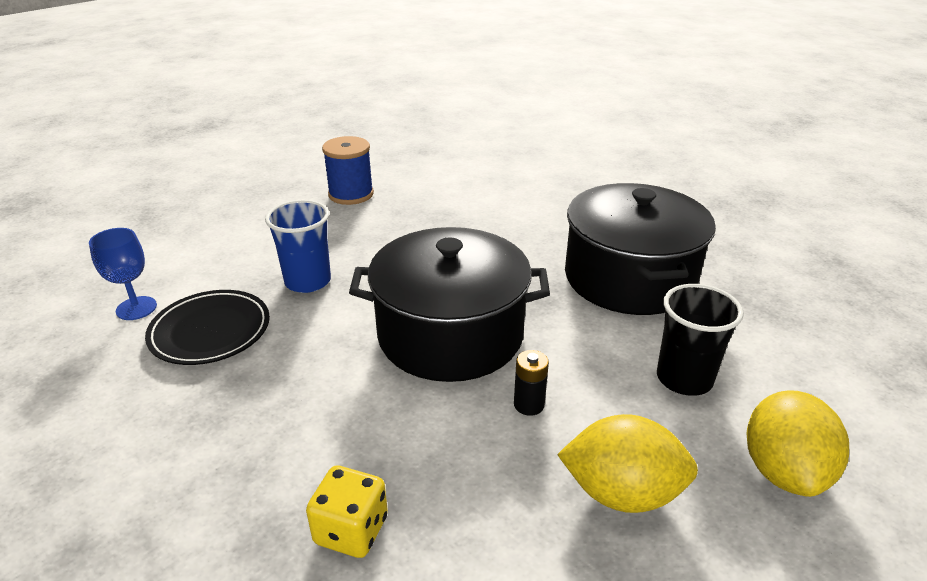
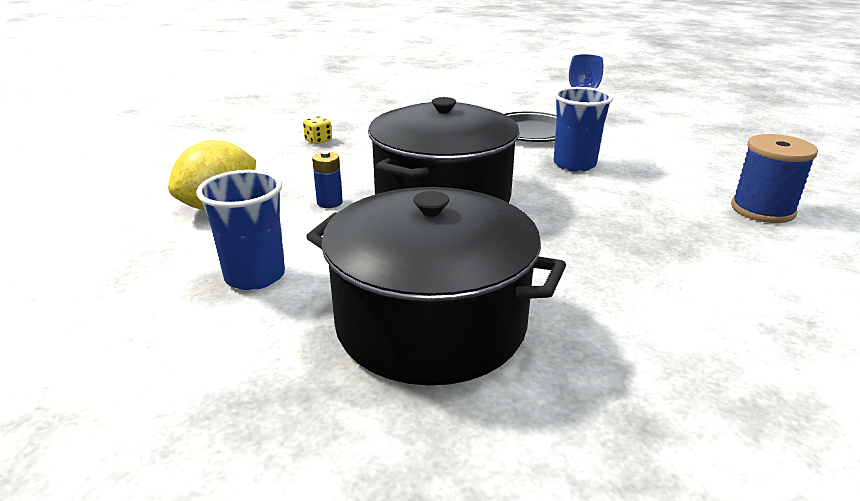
camera: 120 degrees right, 5 degrees down
(351, 530) = (318, 141): yellow dice -> yellow dice, size x0.65
(529, 405) = (329, 202): black battery -> blue battery
(684, 379) = (255, 276): black cup -> blue cup
(783, 471) = (123, 270): yellow lemon -> none

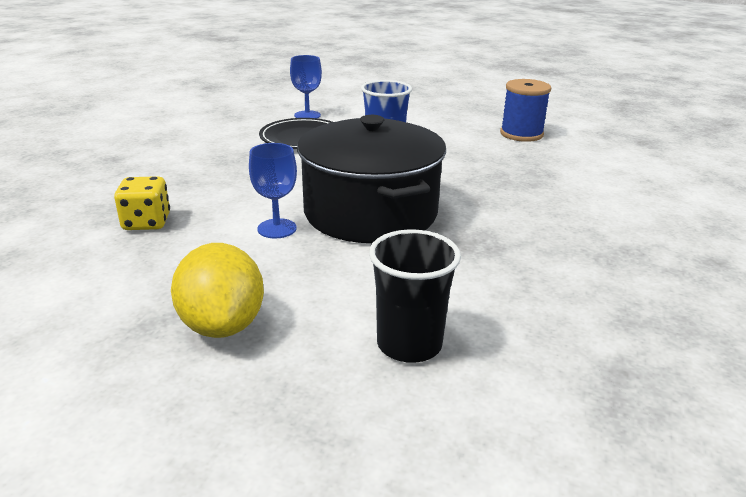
camera: 55 degrees left, 0 degrees up
(255, 276) = (409, 344): blue cup -> black cup
(318, 141) = (146, 222): yellow dice -> yellow dice, size x1.55
(329, 202) = (307, 262): blue battery -> none
(365, 176) = (277, 228): none -> blue goblet
(431, 323) = (562, 286): black pot -> none

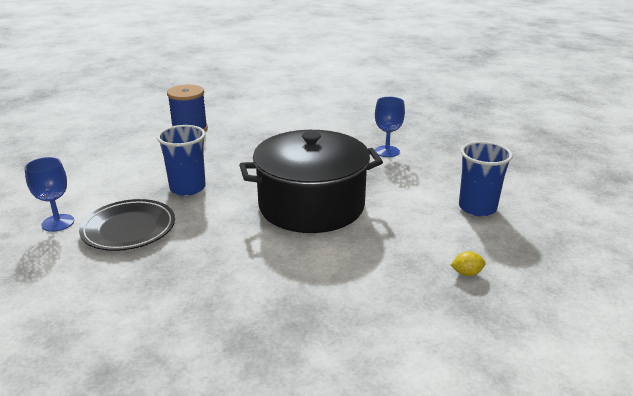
camera: 80 degrees left, 0 degrees up
(146, 222) = (302, 324): yellow dice -> none
(222, 325) = (466, 273): yellow lemon -> yellow lemon, size x0.40
(277, 228) = (329, 249): blue goblet -> blue goblet (387, 151)
(409, 344) = (477, 208): black cup -> blue cup

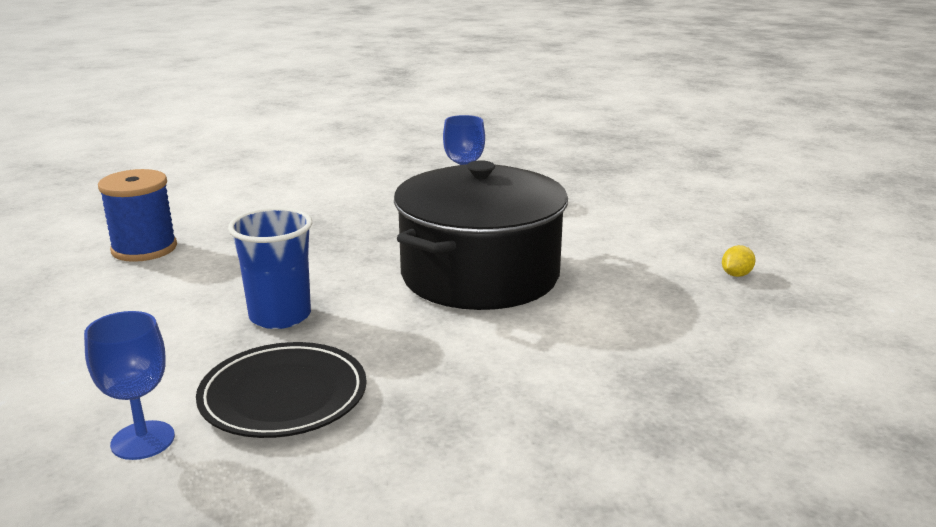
camera: 40 degrees left, 5 degrees down
(477, 208) = (645, 216): blue cup -> none

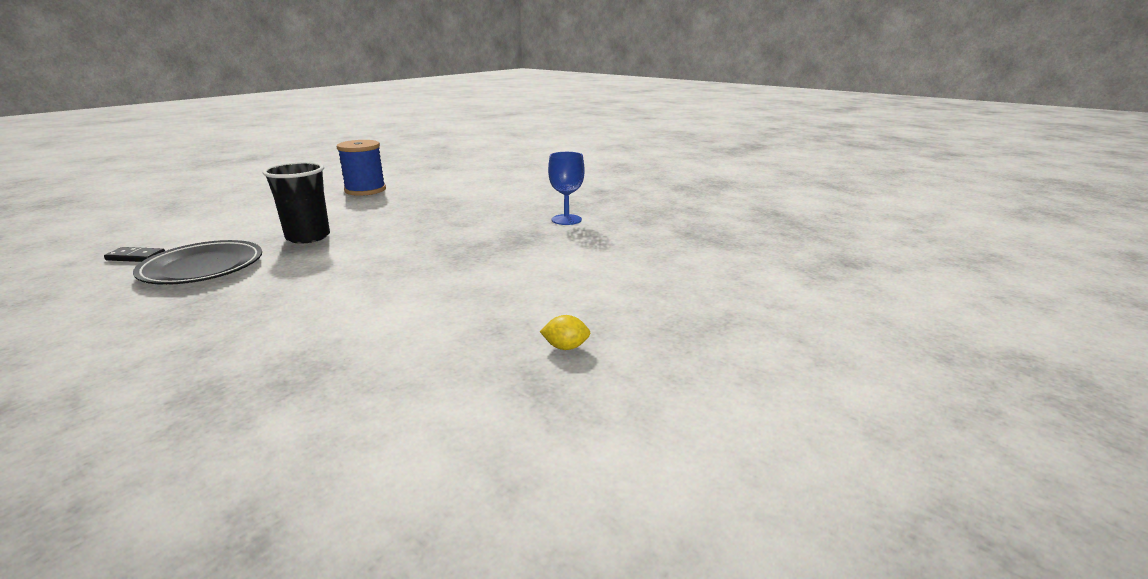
camera: 50 degrees right, 0 degrees up
(143, 440) = (136, 257): blue goblet -> black domino
(280, 316) = (308, 237): blue cup -> black cup
(480, 275) = (430, 262): black pot -> none

